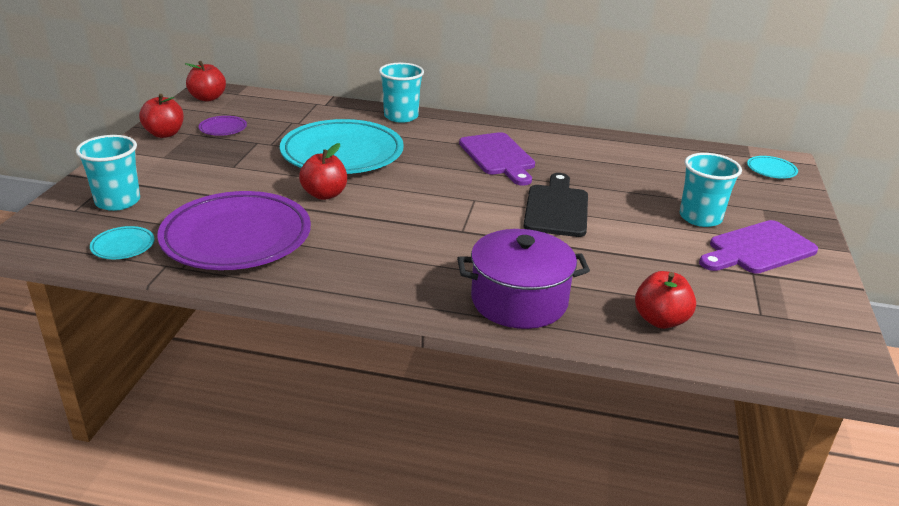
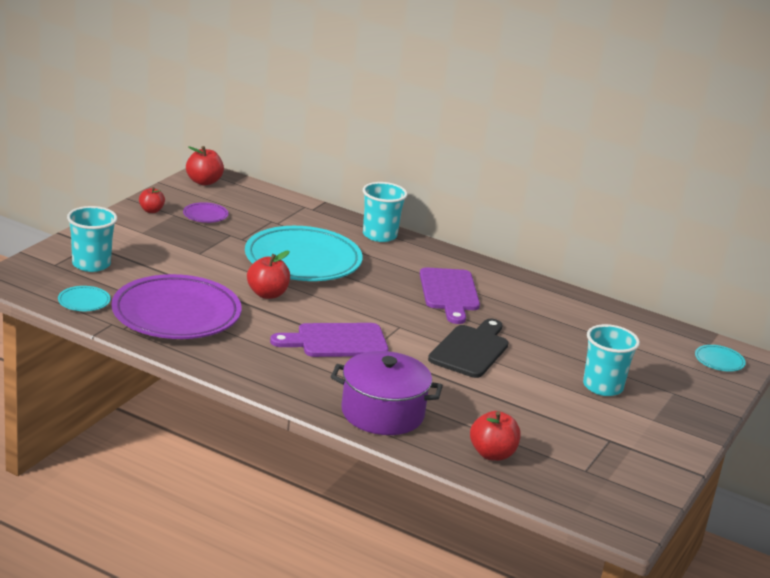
camera: 15 degrees right, 5 degrees down
(164, 134) = (151, 210): red apple -> red apple, size x0.65
(758, 249) = (633, 424): purple cutting board -> purple cutting board (337, 341)

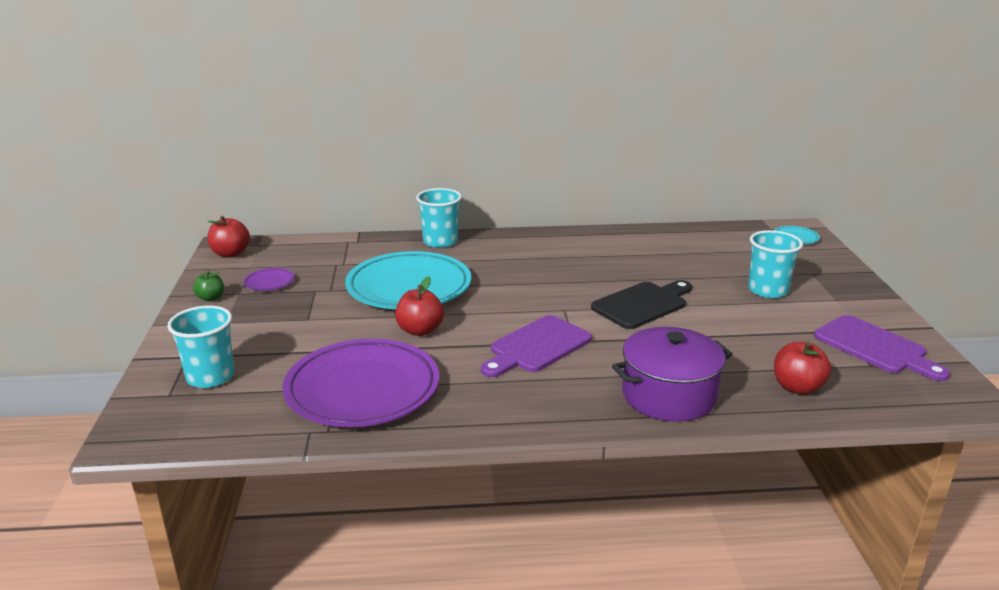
camera: 30 degrees left, 0 degrees up
(84, 302) = (250, 421): turquoise plate -> none
(151, 210) = (211, 298): red apple -> green apple
(449, 293) = (558, 265): purple cutting board -> purple cutting board (875, 347)
(470, 350) = (642, 304): black cutting board -> black cutting board turned 60 degrees clockwise

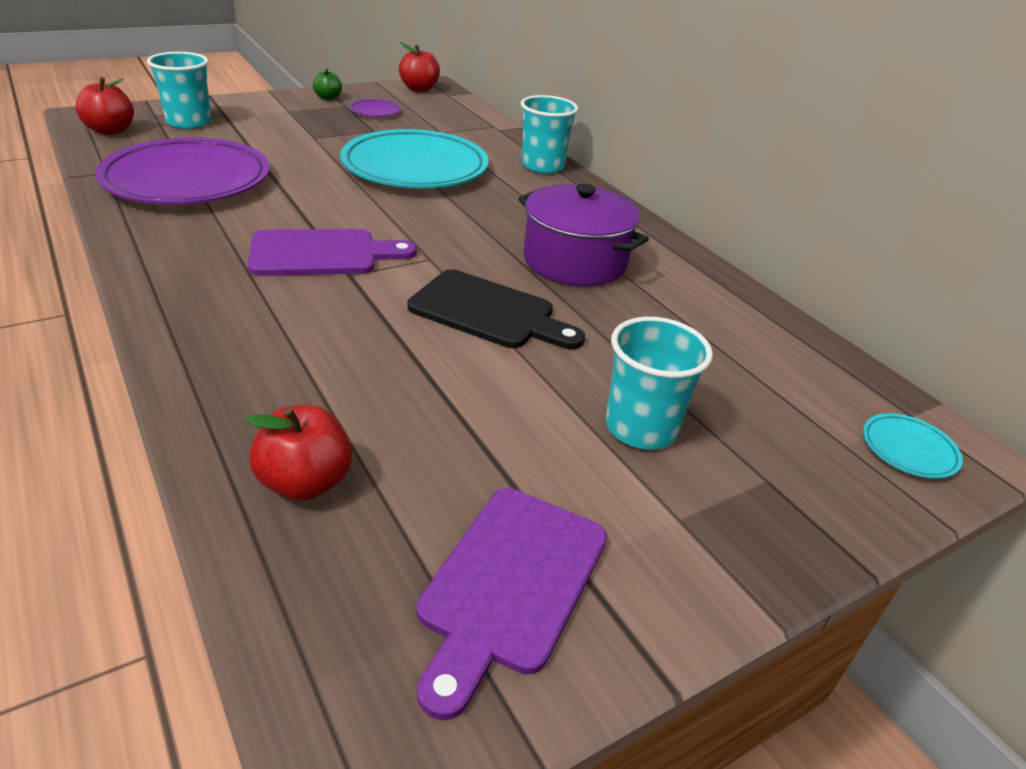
camera: 60 degrees right, 10 degrees up
(420, 330) = (322, 187): red apple -> red apple (110, 131)
(537, 346) = (321, 253): purple cutting board -> purple cutting board turned 150 degrees clockwise
(668, 395) = (236, 359): purple pot -> purple pot (574, 261)

